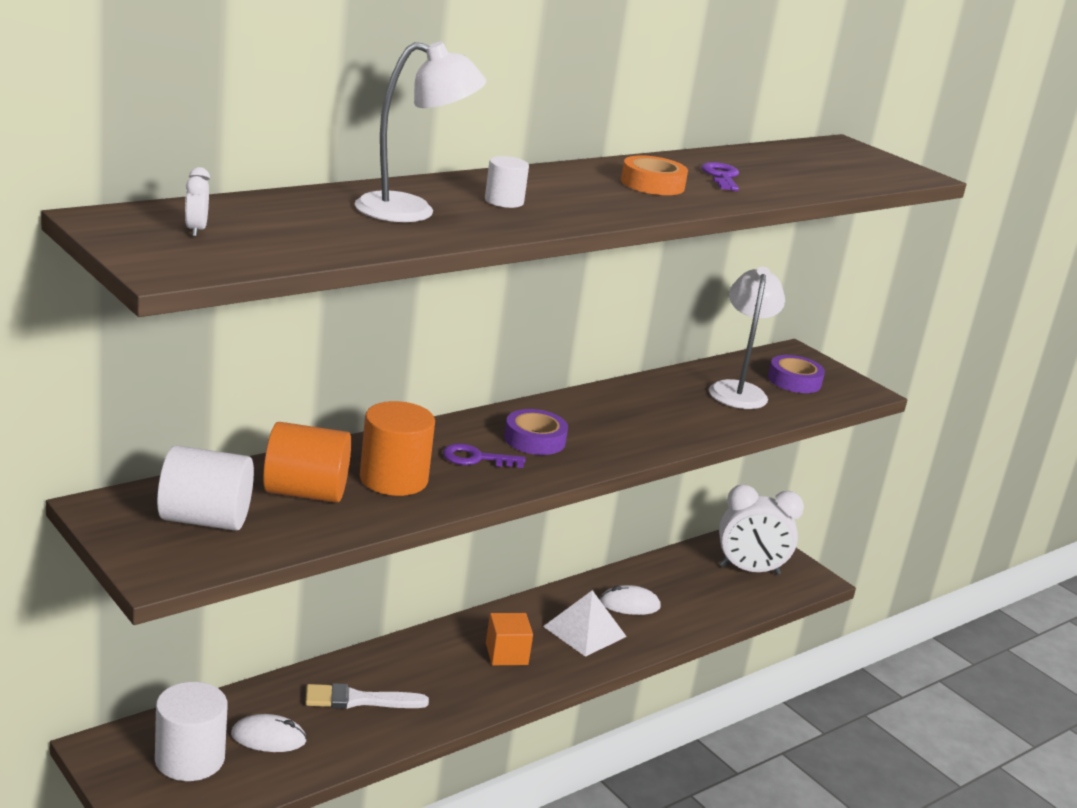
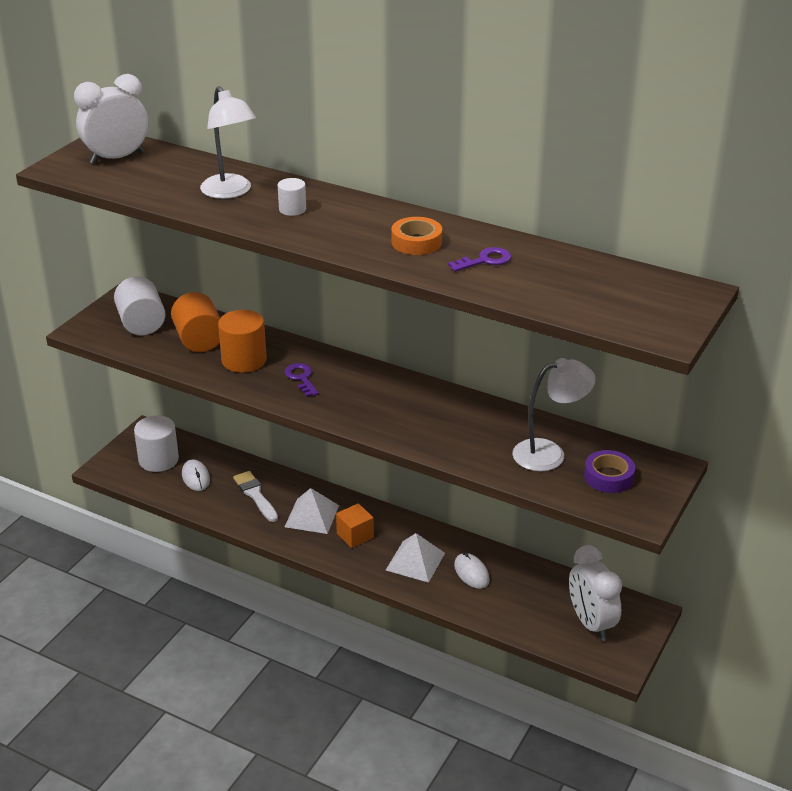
camera: 70 degrees right, 10 degrees up
(196, 230) = (117, 158): white clock -> white clock, size x2.43
(442, 671) = (311, 516): none -> white pyramid
(534, 439) = (353, 391): purple tape -> none

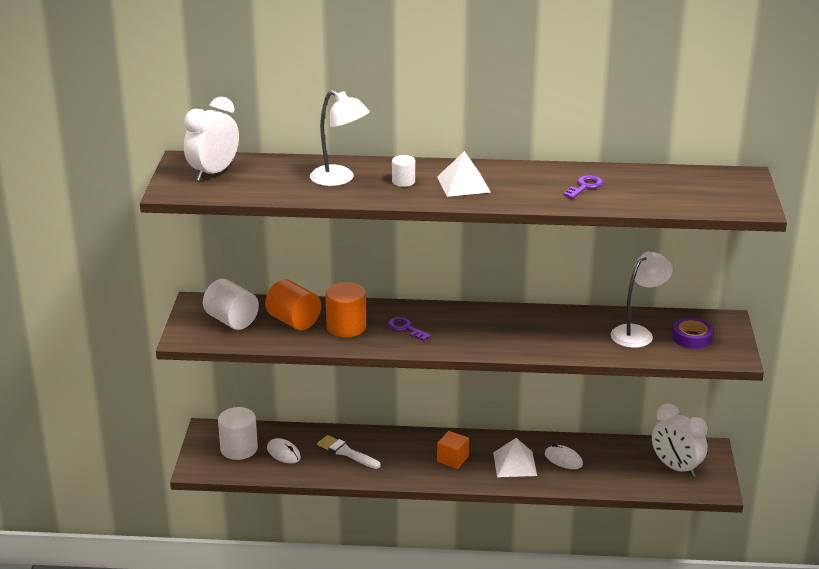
camera: 25 degrees left, 5 degrees down
(311, 516) = (406, 454): white pyramid -> white pyramid (463, 184)
(416, 242) = (522, 185): orange tape -> none

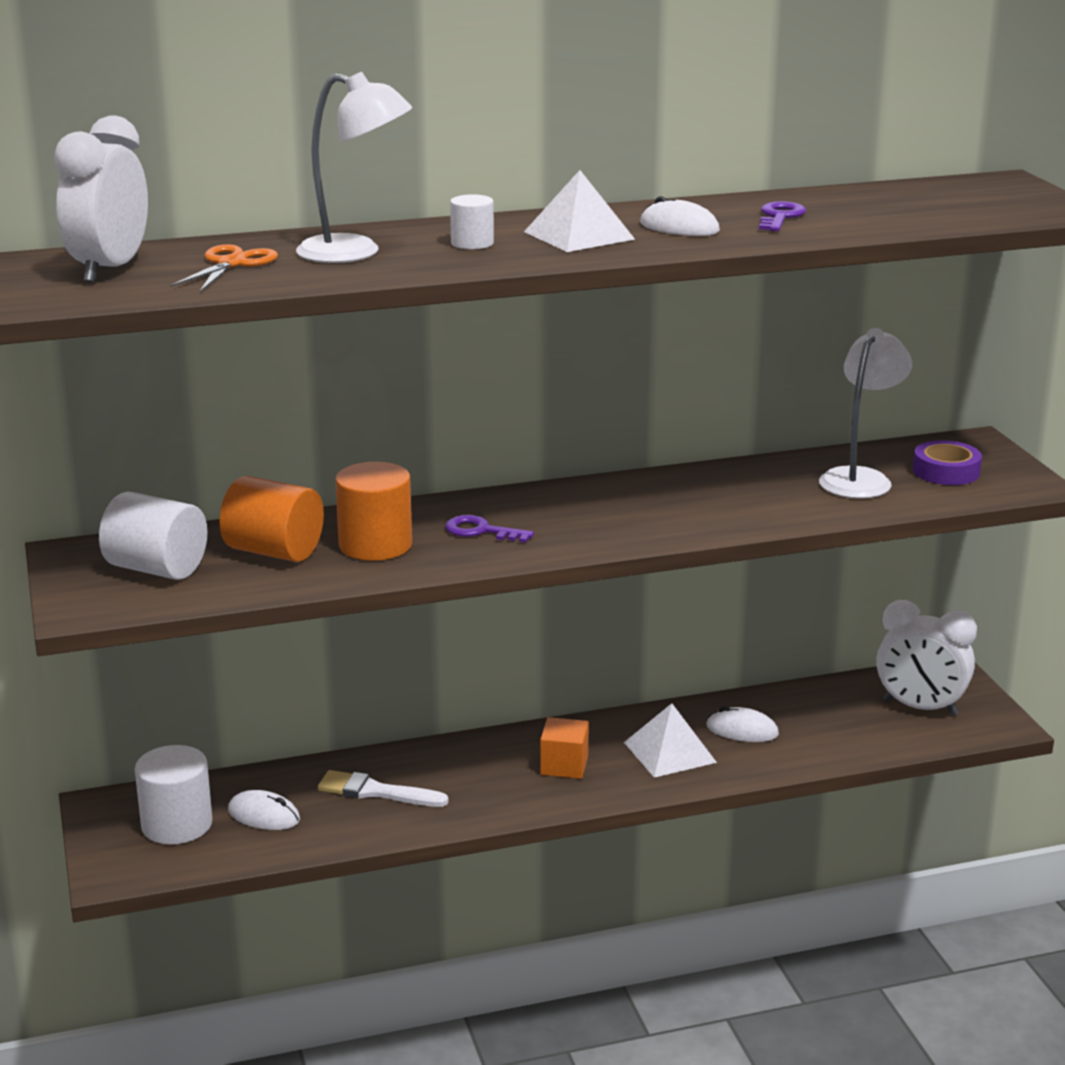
camera: 20 degrees left, 5 degrees down
(273, 178) = (231, 264): none -> orange scissors
(522, 186) = (679, 227): none -> white mouse

